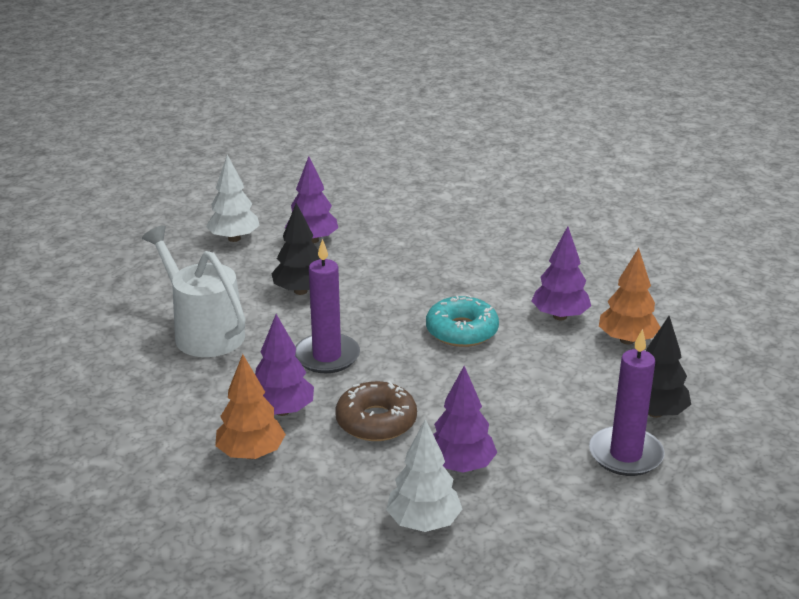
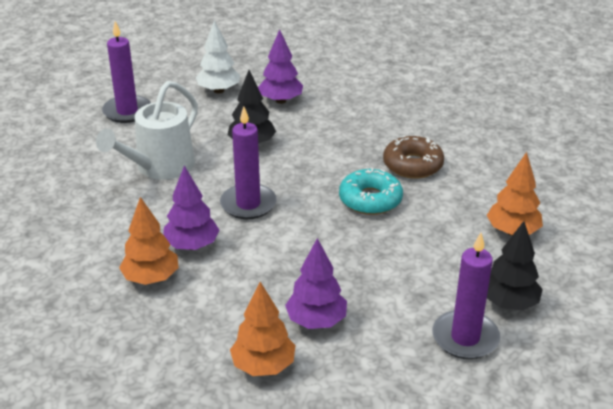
camera: 15 degrees right, 5 degrees up
(134, 276) = (127, 111): none -> purple candle
(203, 332) = (159, 167): white watering can -> white watering can turned 120 degrees counterclockwise
(376, 421) = (263, 268): brown donut -> brown donut (412, 165)
(423, 523) = (263, 366): white tree -> orange tree
(560, 316) = (461, 200): purple tree -> none

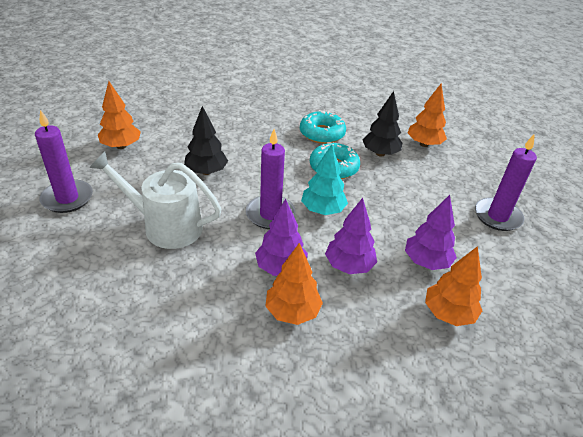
camera: 50 degrees left, 5 degrees up
(159, 167) = (165, 226): white watering can -> white watering can turned 120 degrees clockwise
(218, 90) = (121, 146): white tree -> orange tree
(281, 101) = (179, 132): purple tree -> purple tree (349, 266)
(297, 227) = (322, 210): none -> turquoise tree
(412, 165) = (322, 133): brown donut -> turquoise donut
(509, 303) = (482, 184): black tree -> black tree (380, 153)

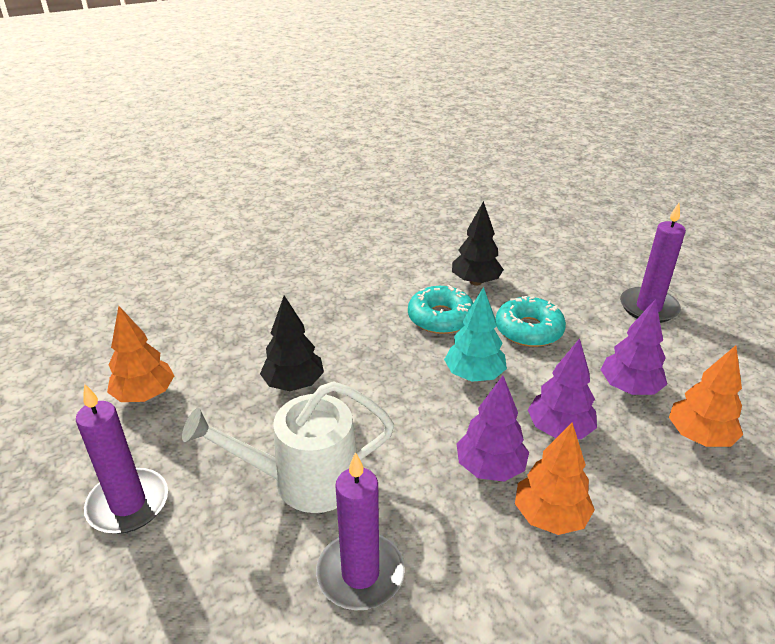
camera: 25 degrees left, 5 degrees down
(270, 214) = (420, 406): purple candle -> purple candle (360, 574)
(322, 133) = (391, 281): turquoise donut -> turquoise donut (528, 330)
(424, 144) = (510, 254): orange tree -> none

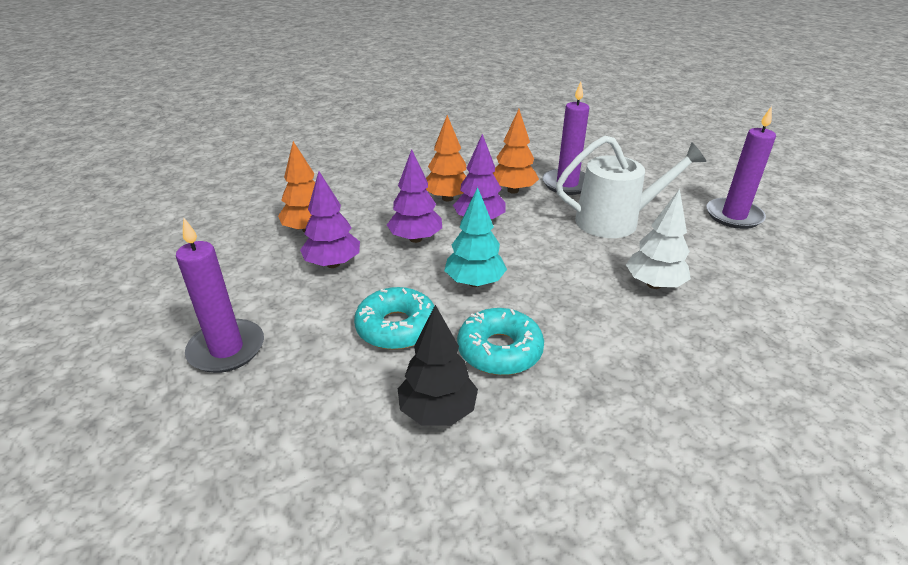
camera: 175 degrees left, 0 degrees up
(145, 395) = (795, 282): orange tree -> orange tree (513, 190)
(294, 384) = (654, 284): black tree -> white tree

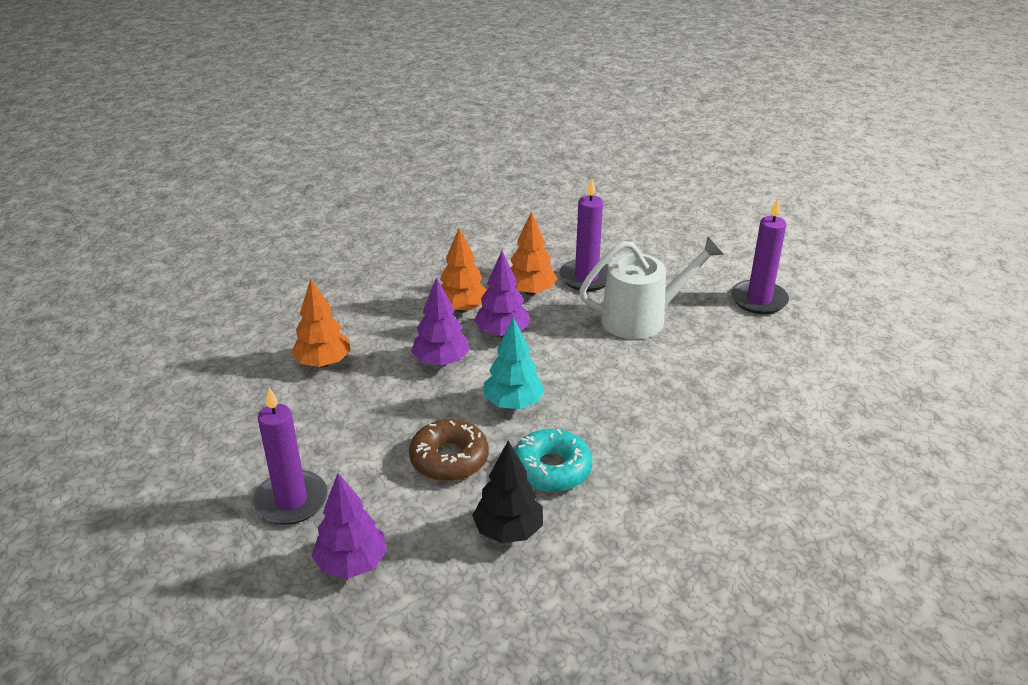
camera: 10 degrees left, 0 degrees up
(333, 264) = (364, 400): purple tree -> purple tree (352, 564)
(396, 327) = (449, 459): turquoise donut -> brown donut
(654, 284) = (685, 386): white tree -> none

